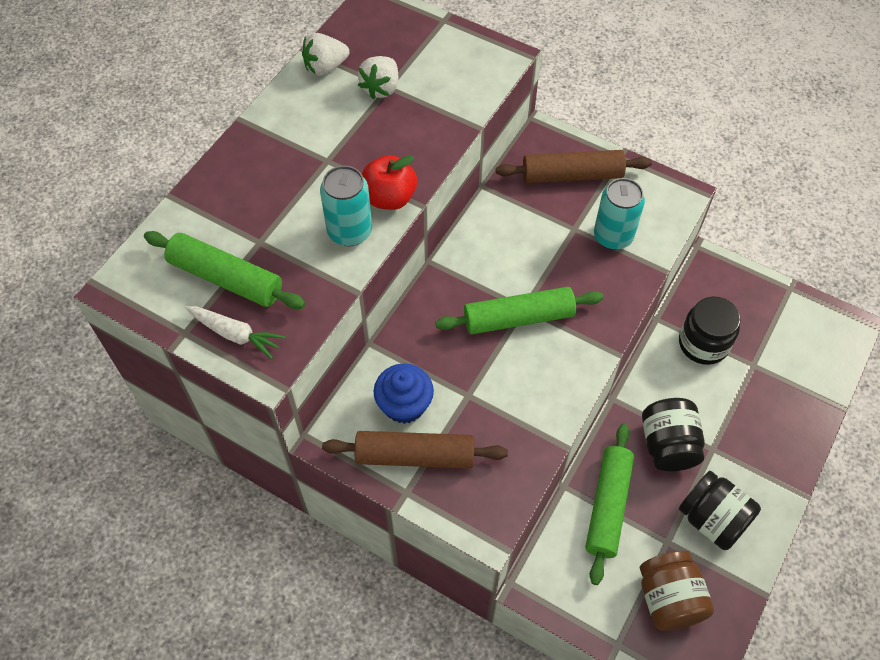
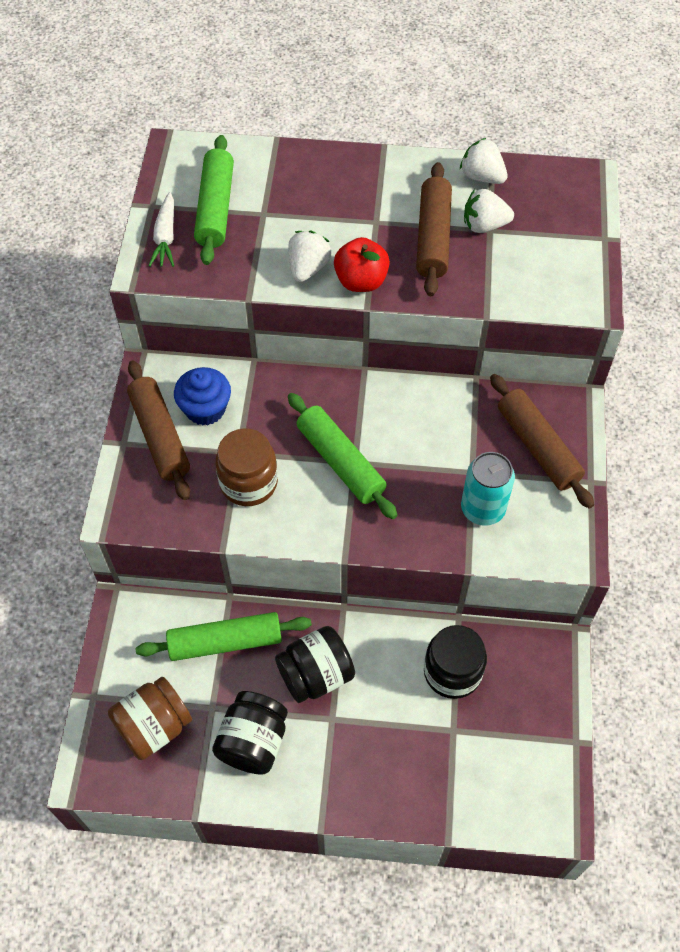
camera: 65 degrees right, 0 degrees up
(350, 231) = (308, 268): turquoise can -> white strawberry
(372, 127) = (433, 237): none -> brown rolling pin
(505, 399) = (248, 482): none -> brown jar

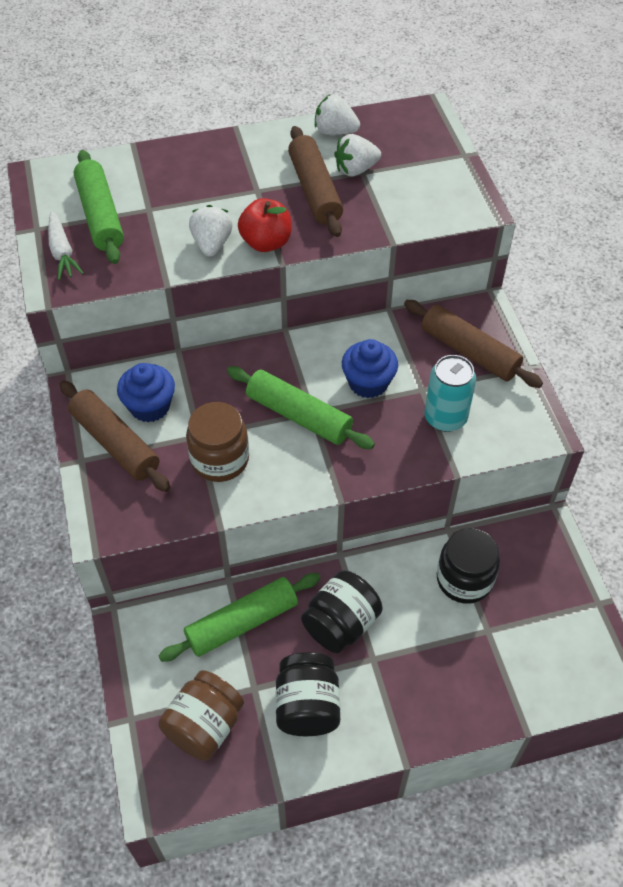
camera: 20 degrees left, 5 degrees down
(422, 449) = (368, 383): none -> blue cupcake

